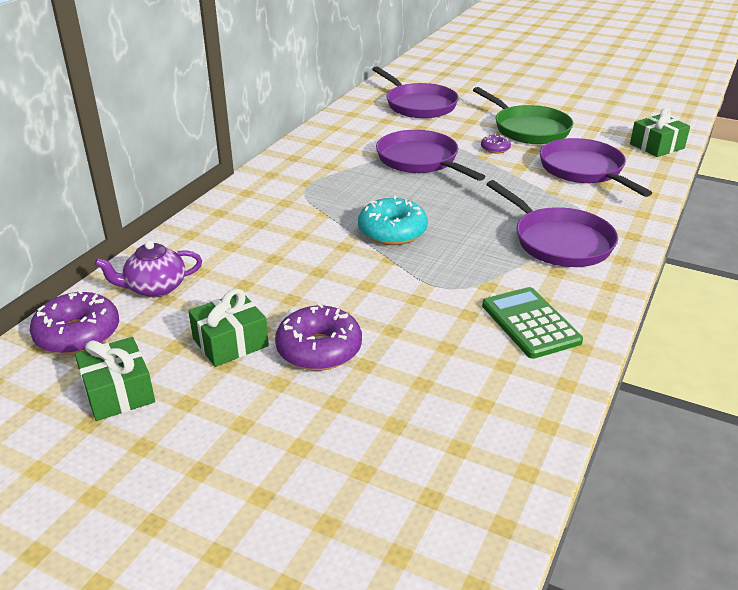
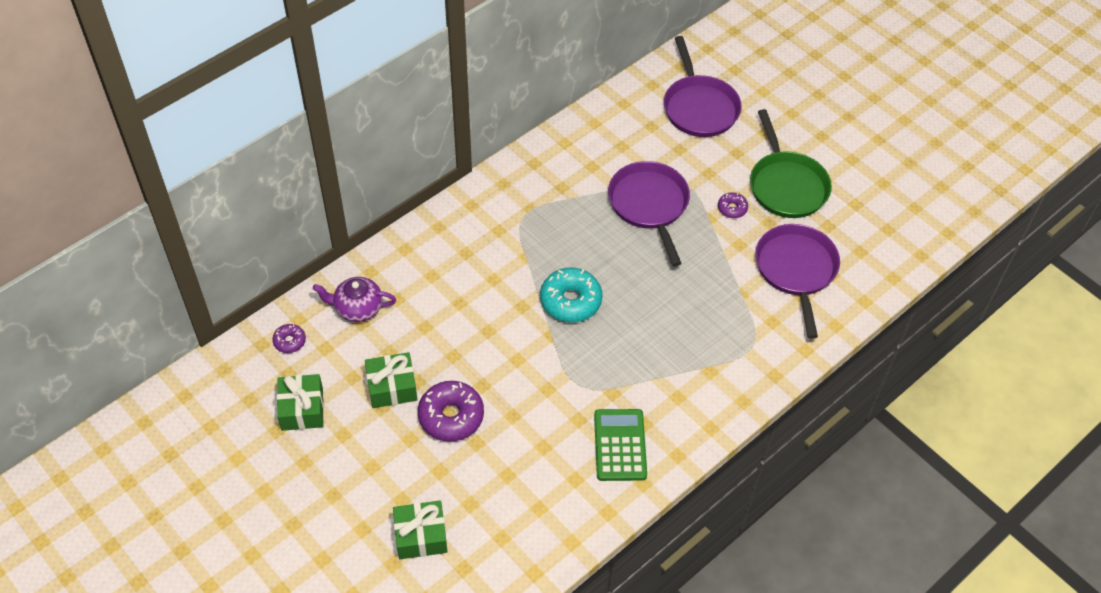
camera: 20 degrees right, 20 degrees up
(78, 334) = (289, 341): purple donut -> purple donut, size x0.51
(558, 241) = (704, 361): purple pan -> none
(657, 146) = (898, 255): green gift -> green gift (421, 536)

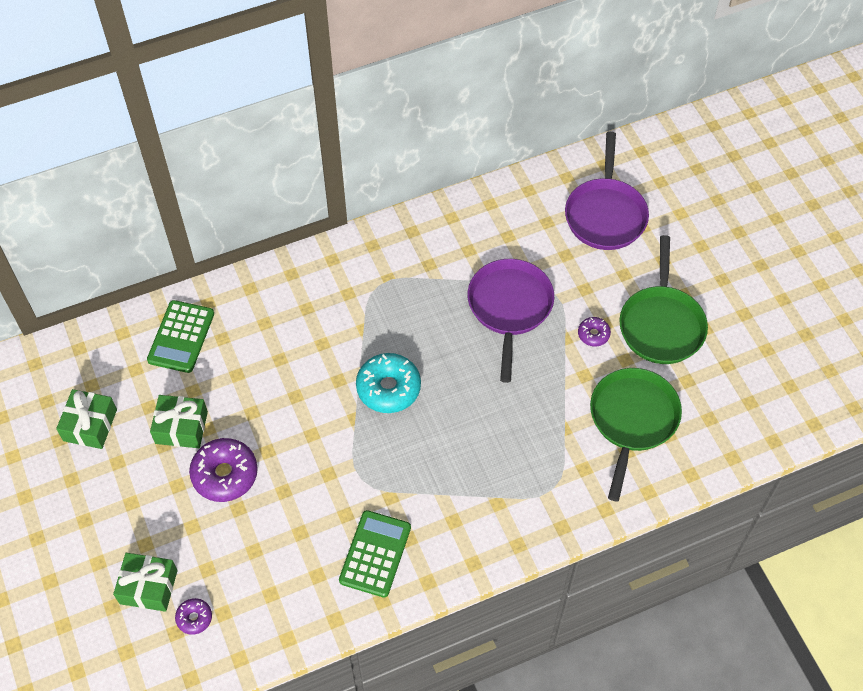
camera: 20 degrees right, 5 degrees up
(289, 341) = (105, 353): purple donut -> purple donut (194, 618)
(357, 308) = (181, 337): purple teapot -> green calculator
(796, 270) = (632, 420): purple pan -> green pan

